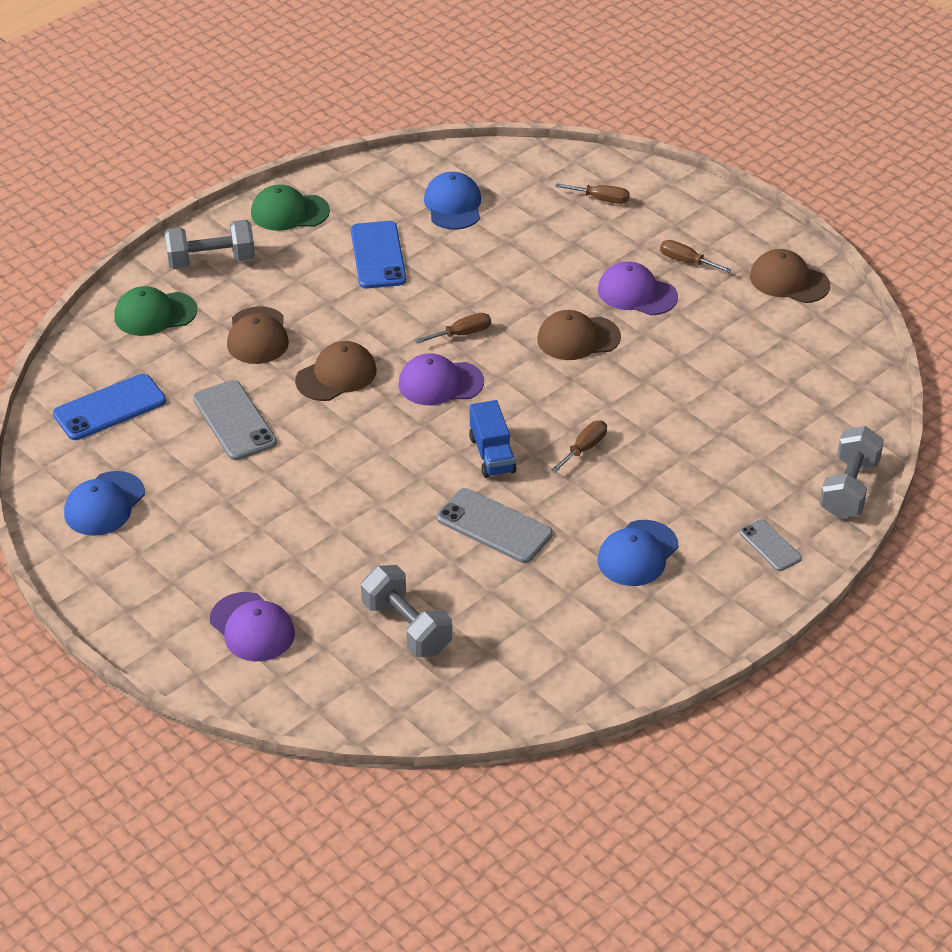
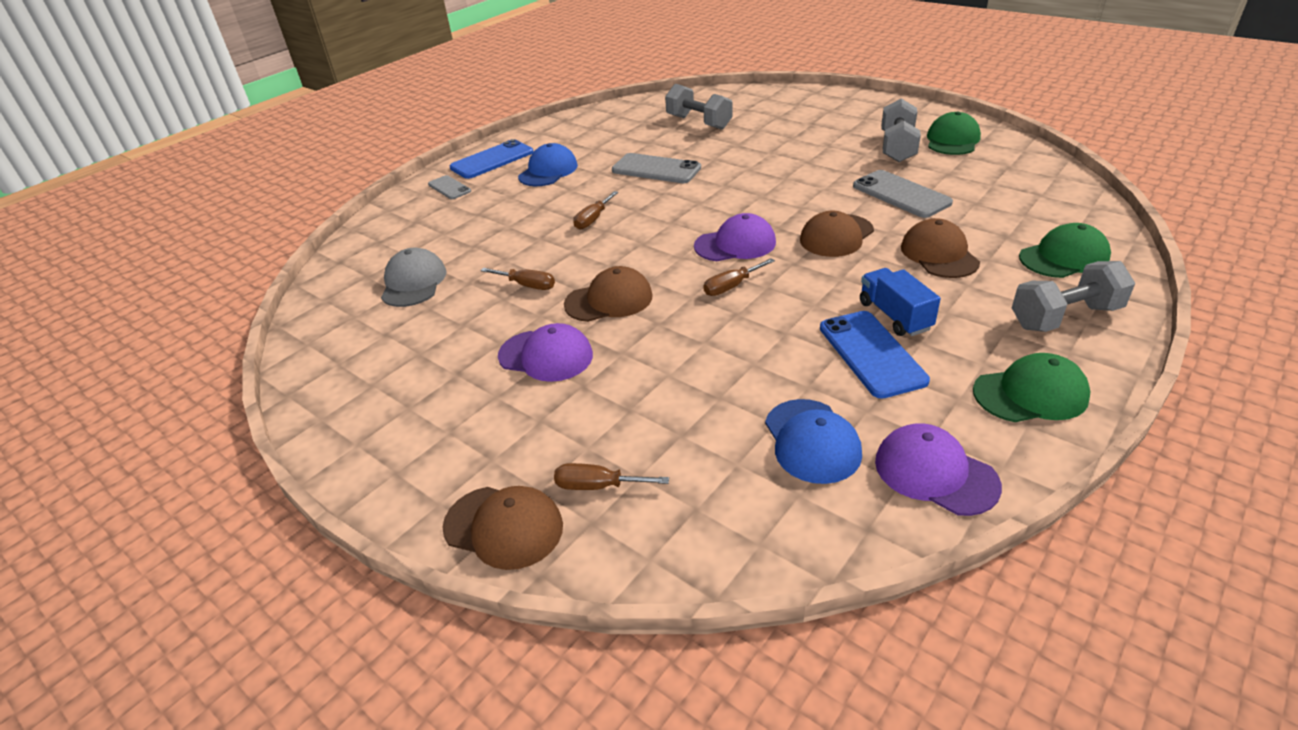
camera: 175 degrees right, 5 degrees down
(104, 504) = (952, 140): blue cap -> green cap
(110, 408) = (1016, 187): blue phone -> blue phone (492, 160)
(252, 627) = (797, 110): purple cap -> purple cap (935, 473)
(492, 454) = (670, 205): blue truck -> blue truck (894, 316)
(686, 261) = (481, 405): brown screwdriver -> brown screwdriver (527, 285)
(775, 392) = (413, 282): none -> grey cap
(789, 281) = (357, 399): brown cap -> brown cap (504, 527)
(848, 488) = (374, 226): grey dumbbell -> grey dumbbell (897, 147)

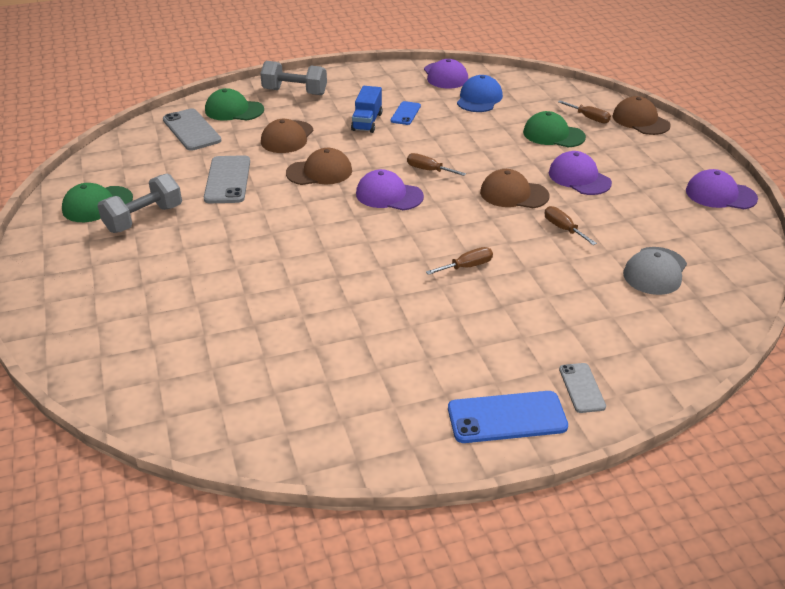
camera: 150 degrees left, 0 degrees up
(343, 413) = (720, 195): none -> purple cap
(548, 171) = (457, 357): blue cap -> none
(656, 169) = (354, 300): grey phone -> grey phone (191, 130)
(699, 122) = (226, 352): grey dumbbell -> none
(731, 286) = (428, 170): brown screwdriver -> brown screwdriver turned 150 degrees counterclockwise
(871, 354) = (405, 113): blue phone -> blue phone, size x0.59
(1030, 394) = (366, 79): green cap -> green cap (553, 135)

